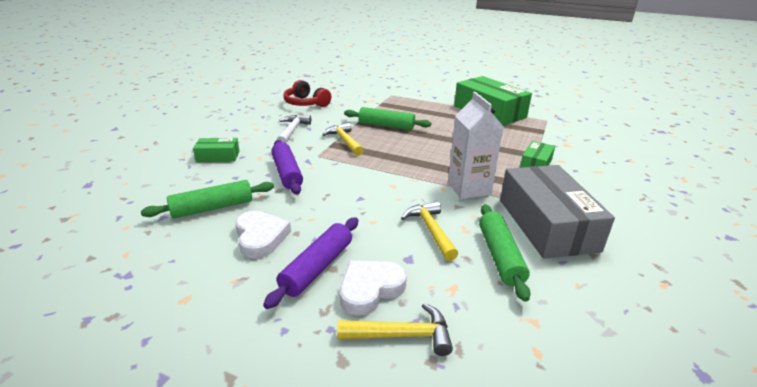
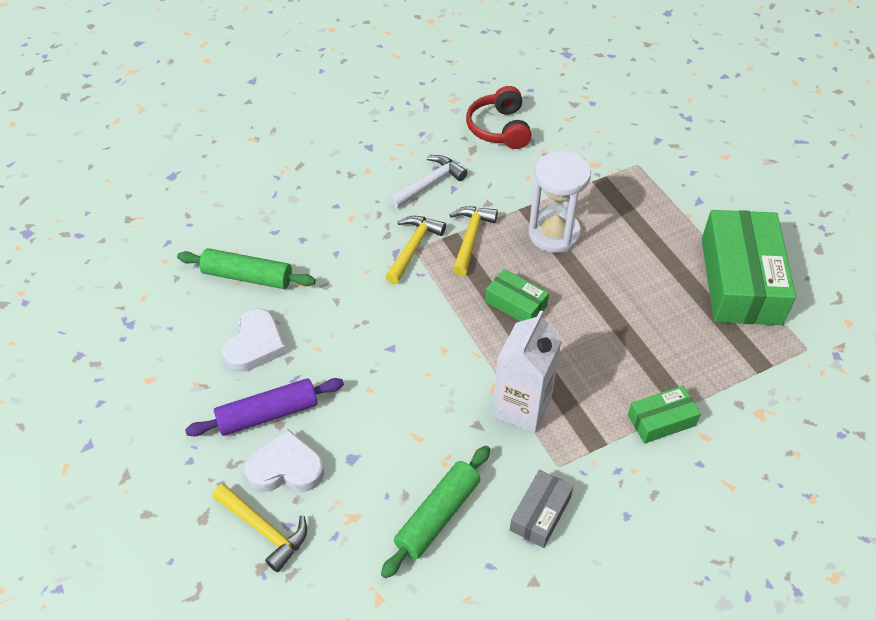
camera: 40 degrees right, 20 degrees up
(218, 156) = (313, 192): green box -> green box (516, 304)
(287, 173) = (356, 262): purple rolling pin -> none
(386, 125) = (554, 234): green rolling pin -> white hourglass
(430, 230) = (411, 438): yellow hammer -> yellow hammer (413, 248)
(547, 224) = (540, 514): grey box -> grey box, size x0.48

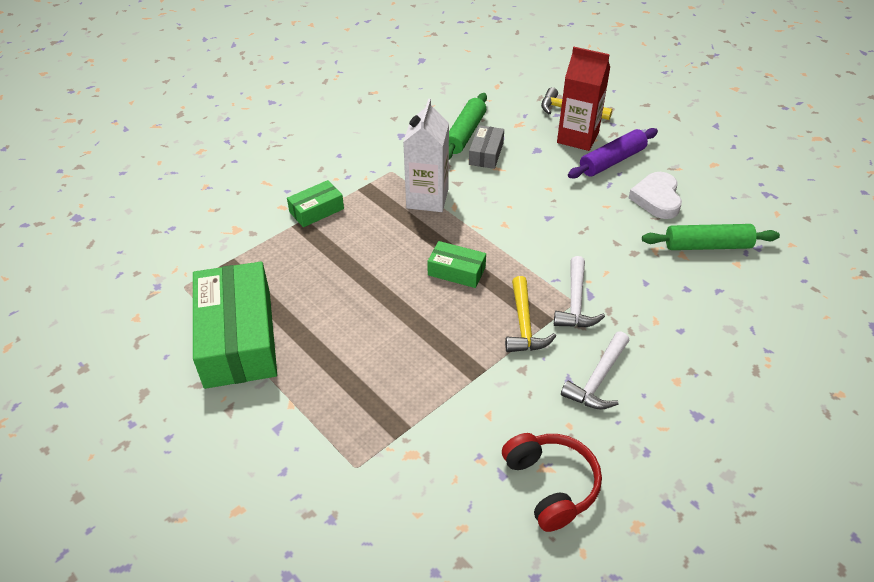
camera: 165 degrees right, 5 degrees down
(286, 468) = (577, 137): white heart -> red carton
(413, 248) = (575, 303): yellow hammer -> white hammer
(540, 514) = (398, 146): grey box -> grey box (486, 153)
(554, 234) = (439, 348): white hourglass -> none

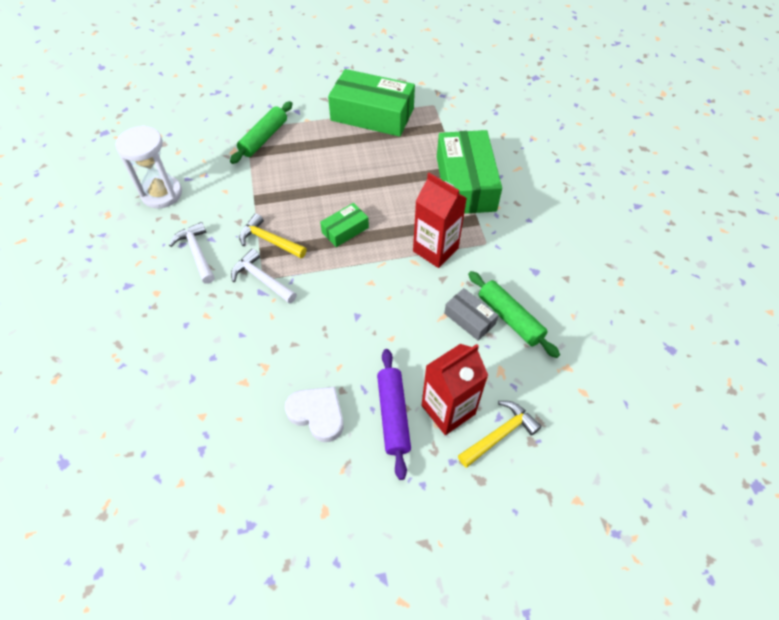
camera: 120 degrees right, 10 degrees up
(316, 210) = (465, 183): green box -> green box, size x2.09
(427, 198) = (435, 250): white carton -> red carton
(551, 485) = (162, 194): red headphones -> white hourglass
(707, 245) = (237, 409): green rolling pin -> green rolling pin (264, 138)

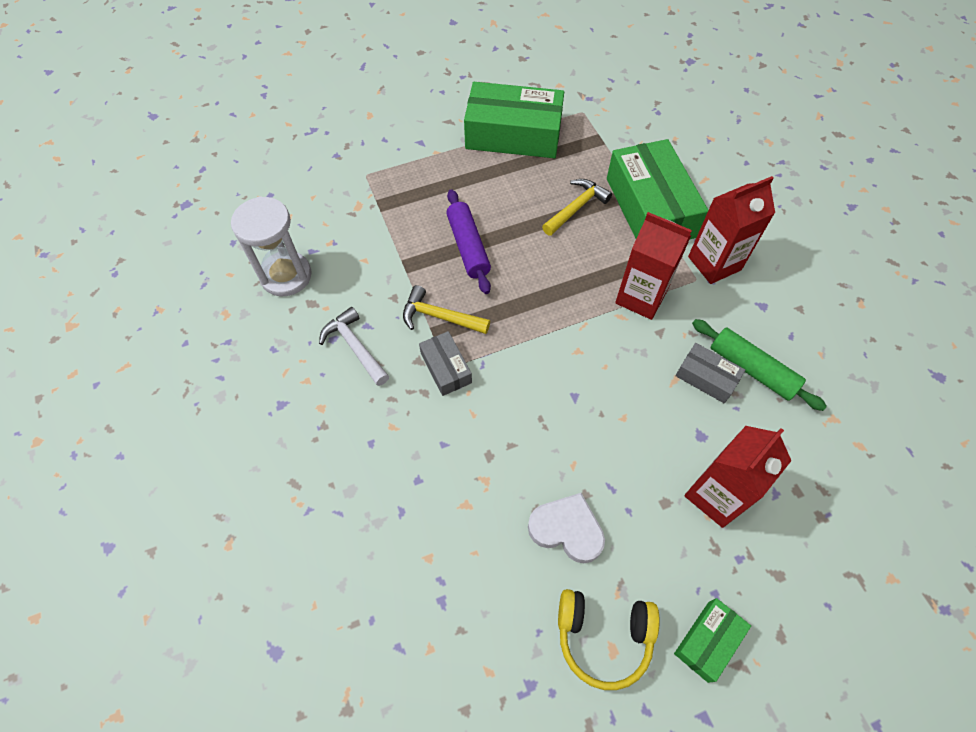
camera: 10 degrees left, 5 degrees up
(261, 279) = (446, 368): white hammer -> grey box
(264, 138) = (391, 183): green rolling pin -> none
(320, 500) = (603, 637): none -> yellow headphones
(345, 230) = (527, 289): green box -> green box (708, 641)
(393, 415) = (655, 514): purple rolling pin -> purple rolling pin (468, 247)
(500, 434) = (783, 514): yellow hammer -> yellow hammer (576, 208)
(505, 233) = (714, 263): none -> red carton

